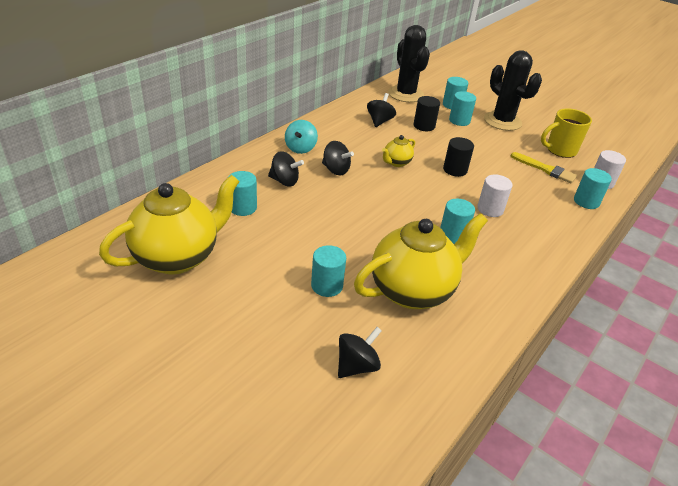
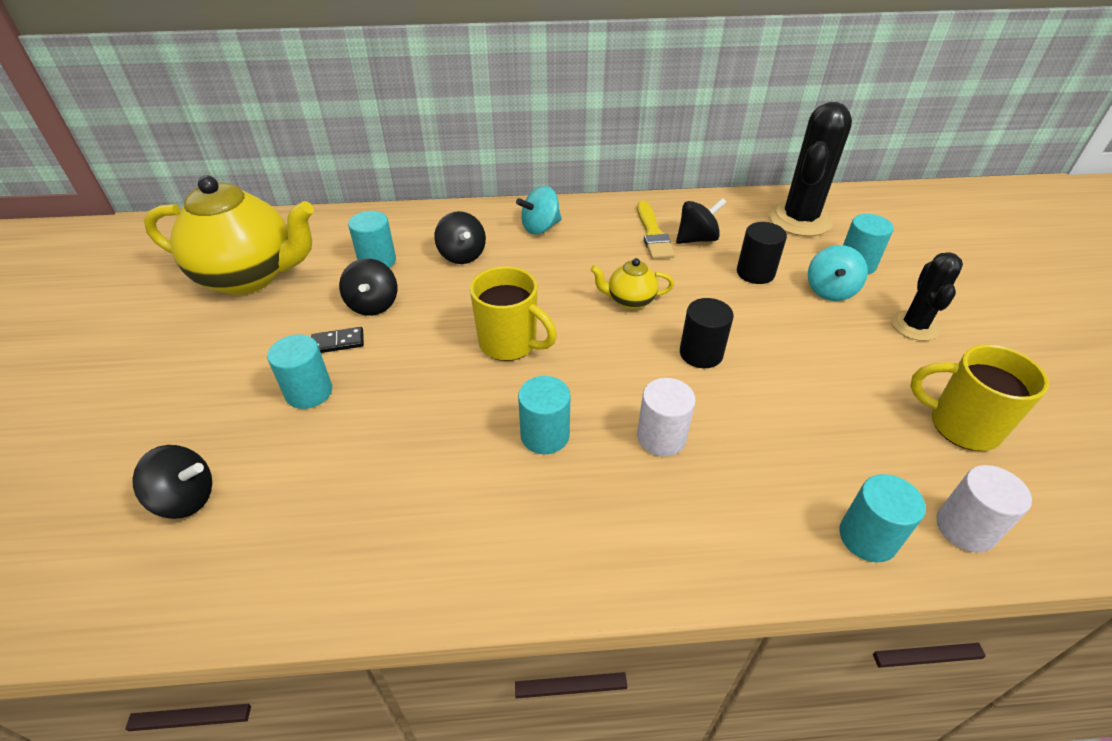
camera: 50 degrees right, 5 degrees up
(298, 256) = (338, 342): none -> black domino
(336, 170) = (538, 271): black spinning top -> black spinning top (373, 305)
(379, 208) = (510, 344): none -> yellow mug
(413, 290) = (377, 466): yellow teapot -> none
(459, 121) = (830, 291): turquoise cylinder -> turquoise spinning top
(502, 121) = (914, 326): black cactus -> black cactus, size x0.61
(545, 169) = (872, 438): yellow brush -> yellow brush (653, 234)

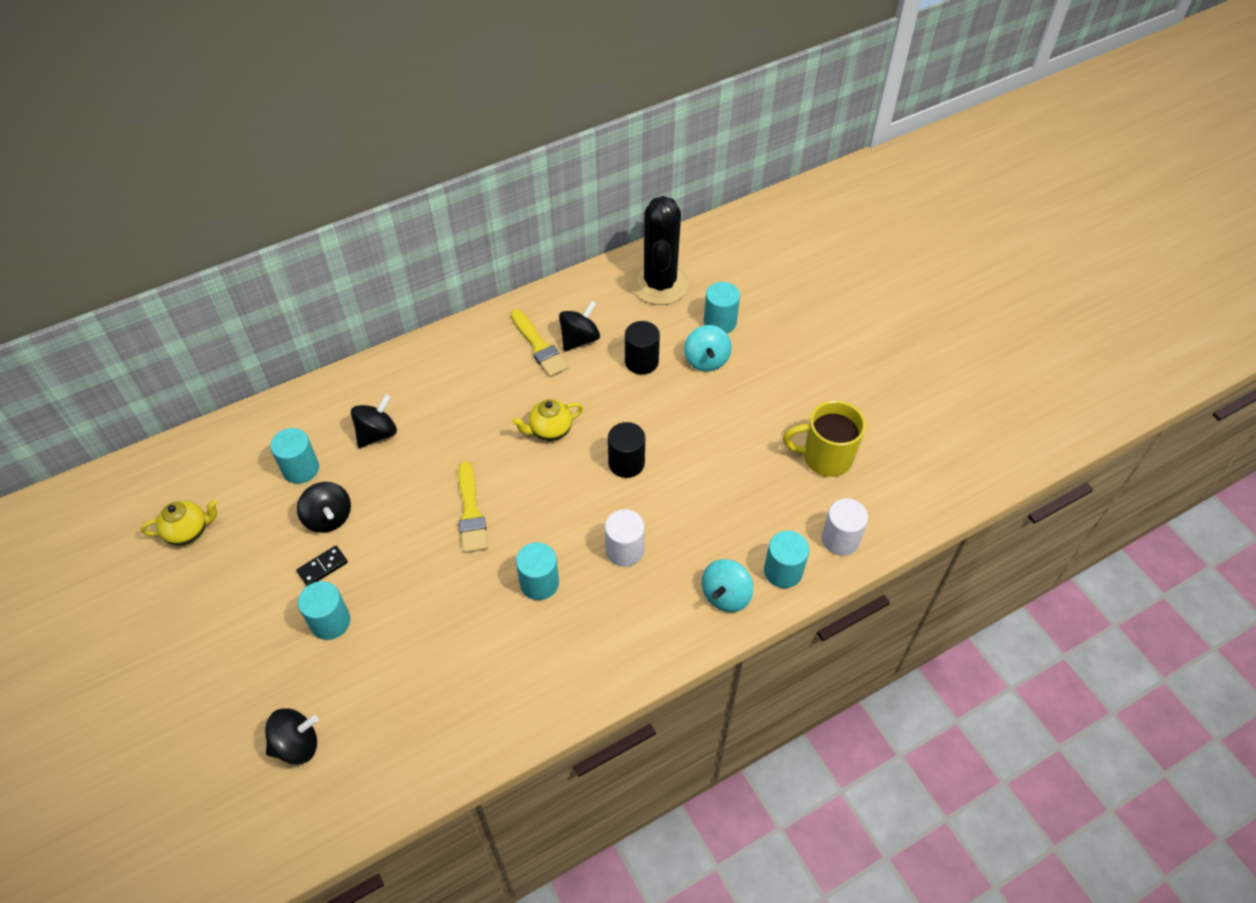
camera: 25 degrees left, 10 degrees up
(250, 277) = (188, 531): yellow teapot -> yellow teapot, size x0.45
(462, 255) = (377, 433): black spinning top -> black spinning top turned 90 degrees counterclockwise
(510, 344) = (471, 512): yellow mug -> yellow brush
(540, 227) = (433, 374): turquoise spinning top -> turquoise spinning top (725, 595)
(914, 326) = (777, 374): black cactus -> none

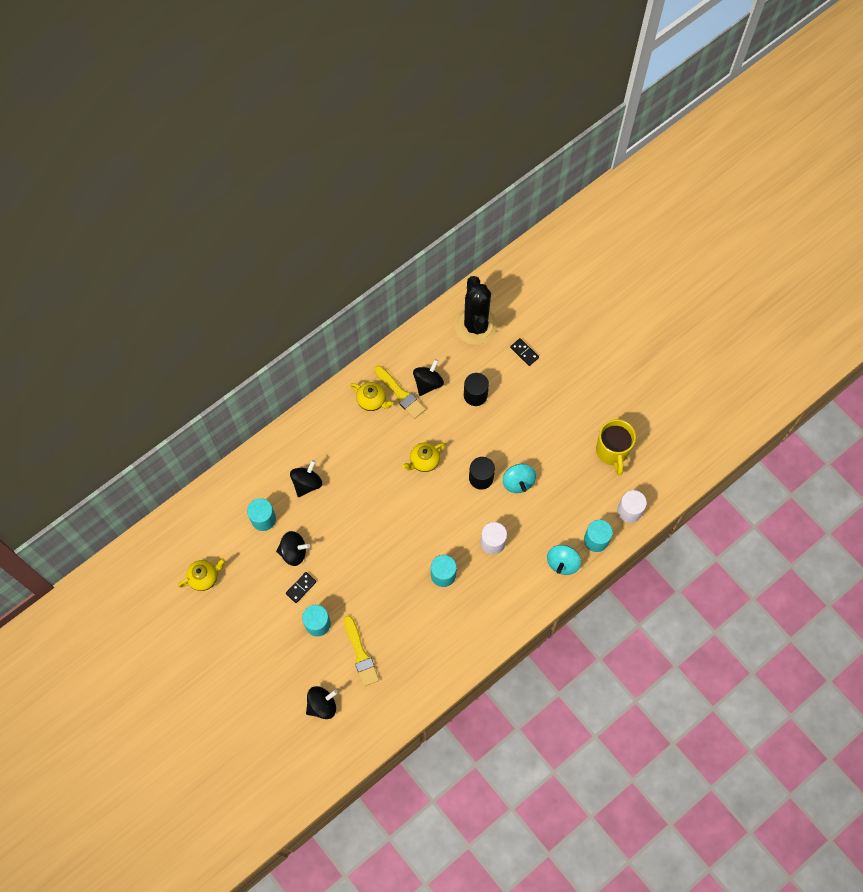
camera: 10 degrees left, 15 degrees up
(328, 518) = (294, 552): black spinning top -> black spinning top turned 45 degrees counterclockwise
(471, 512) = (386, 532): yellow brush -> yellow brush (360, 654)
(497, 349) = (372, 401): none -> yellow teapot
(706, 360) = (520, 386): turquoise spinning top -> turquoise spinning top (518, 482)
(720, 322) = (524, 352): turquoise cylinder -> black domino
(825, 458) = (612, 451): yellow mug -> yellow mug turned 90 degrees counterclockwise

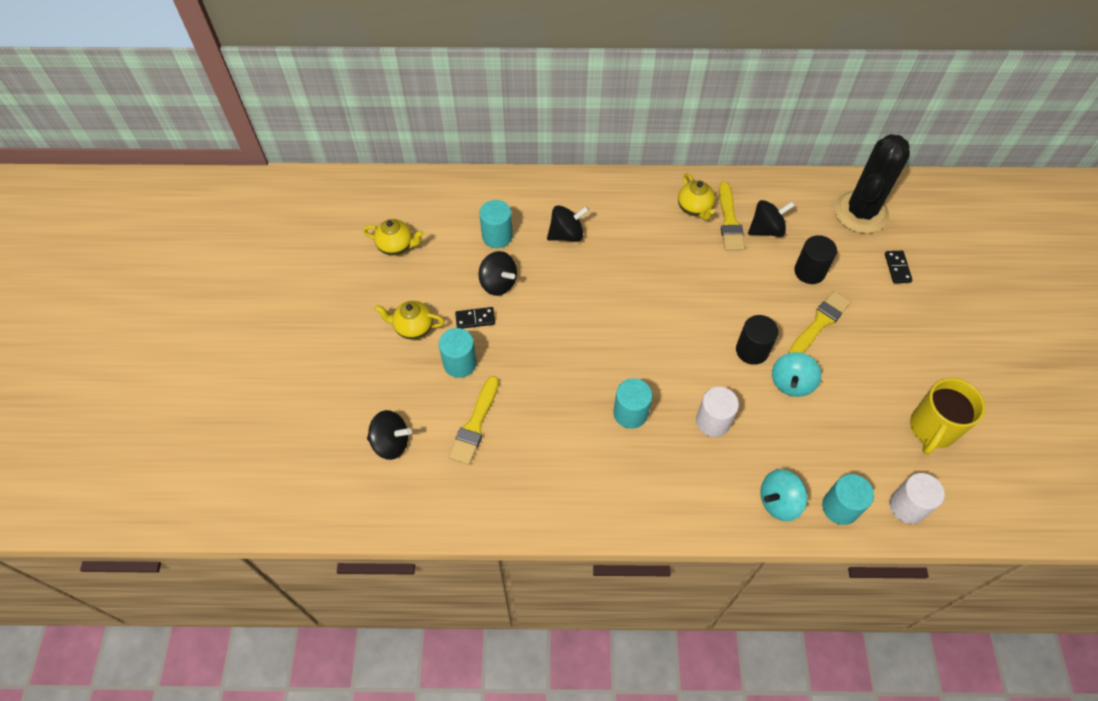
camera: 40 degrees right, 10 degrees down
(424, 461) = (702, 294): yellow teapot -> yellow teapot (413, 328)
(506, 428) = (819, 323): none -> yellow brush

